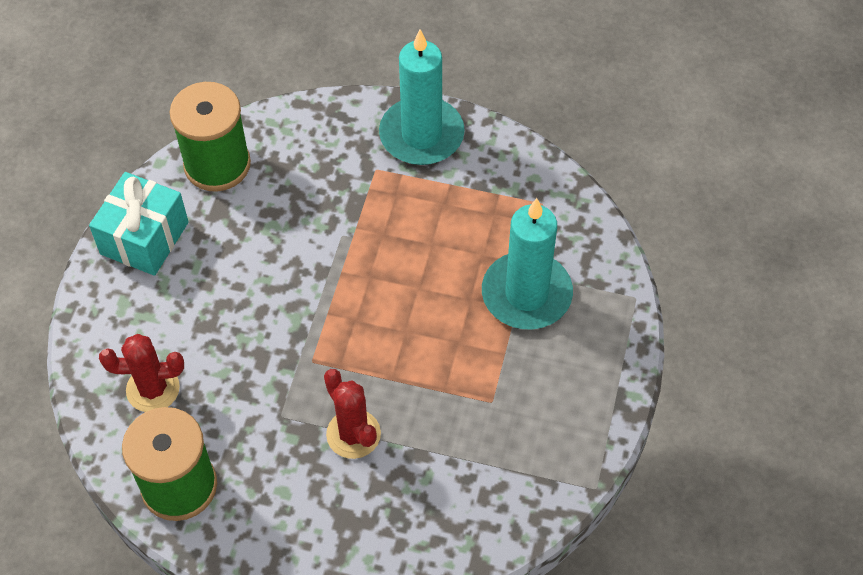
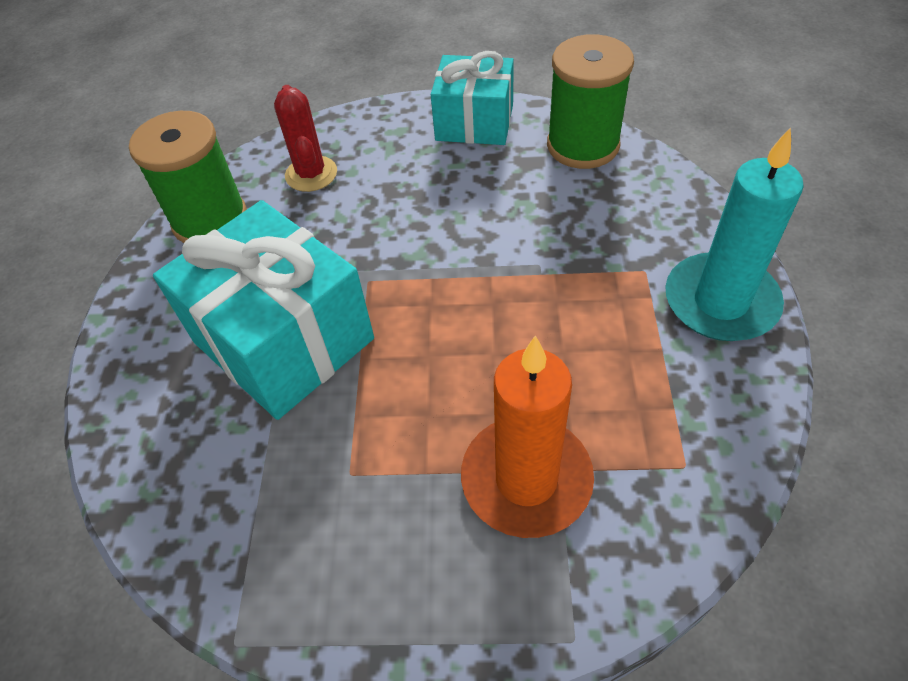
camera: 80 degrees right, 5 degrees down
(353, 434) = (283, 341): red cactus -> turquoise gift
(526, 294) = (526, 479): turquoise candle -> orange candle

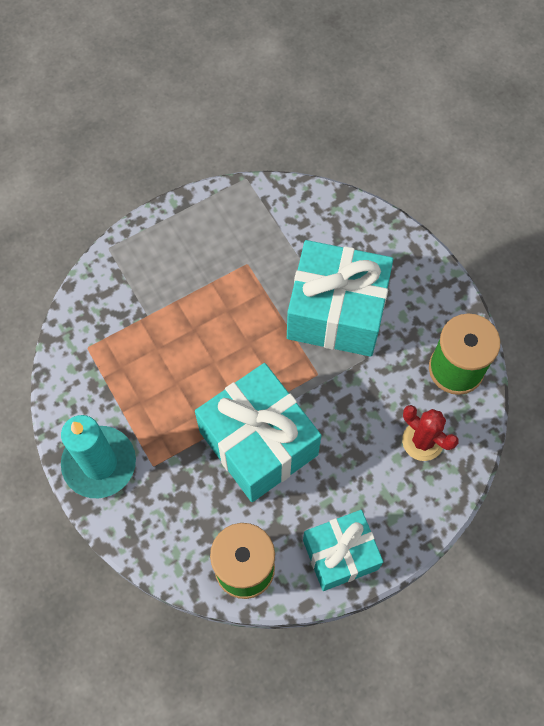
camera: 145 degrees right, 15 degrees up
(495, 242) = (258, 443): none -> turquoise gift
(526, 479) = (161, 303): orange candle -> none

